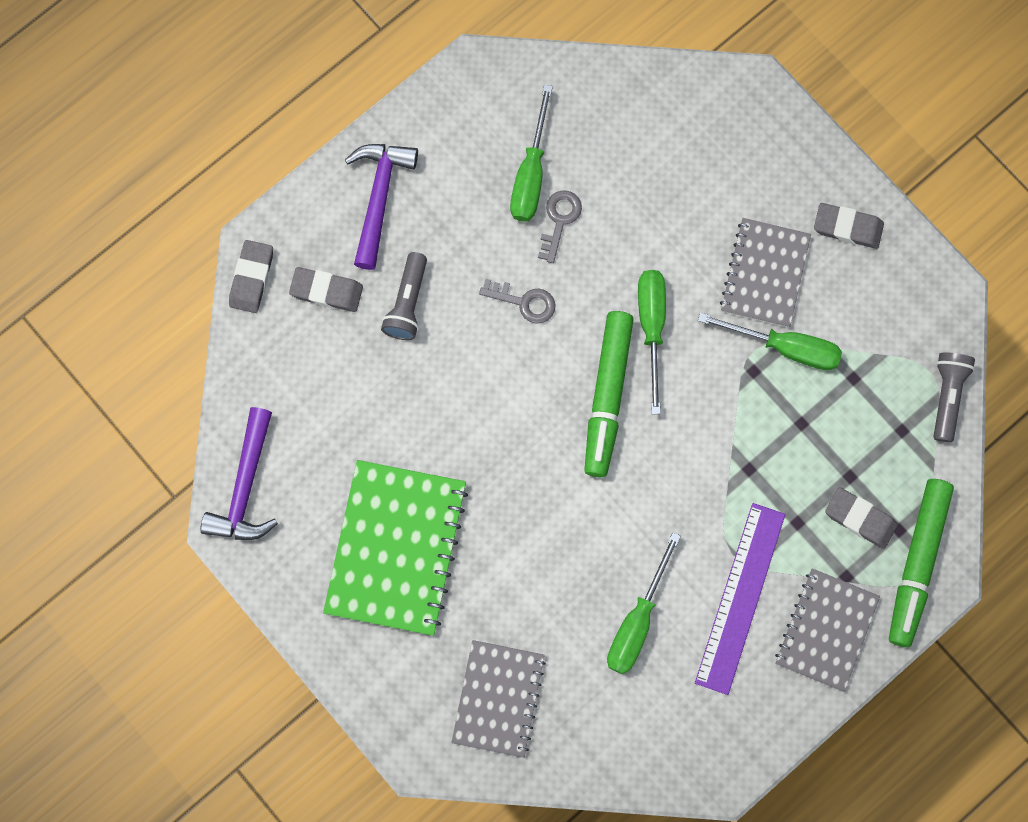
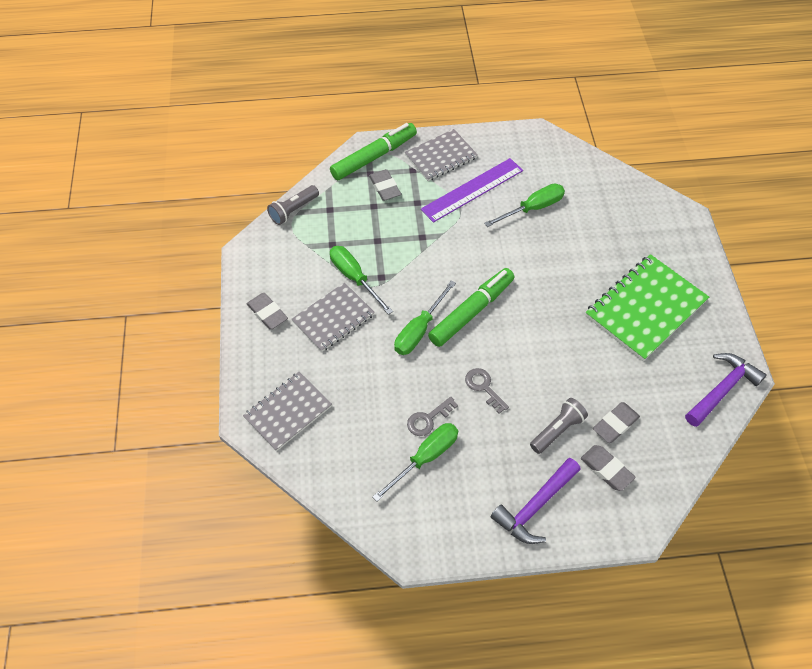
camera: 145 degrees left, 20 degrees down
(252, 278) = (654, 509): grey eraser -> grey eraser (615, 424)
(498, 699) = (629, 216): grey notebook -> grey notebook (288, 412)

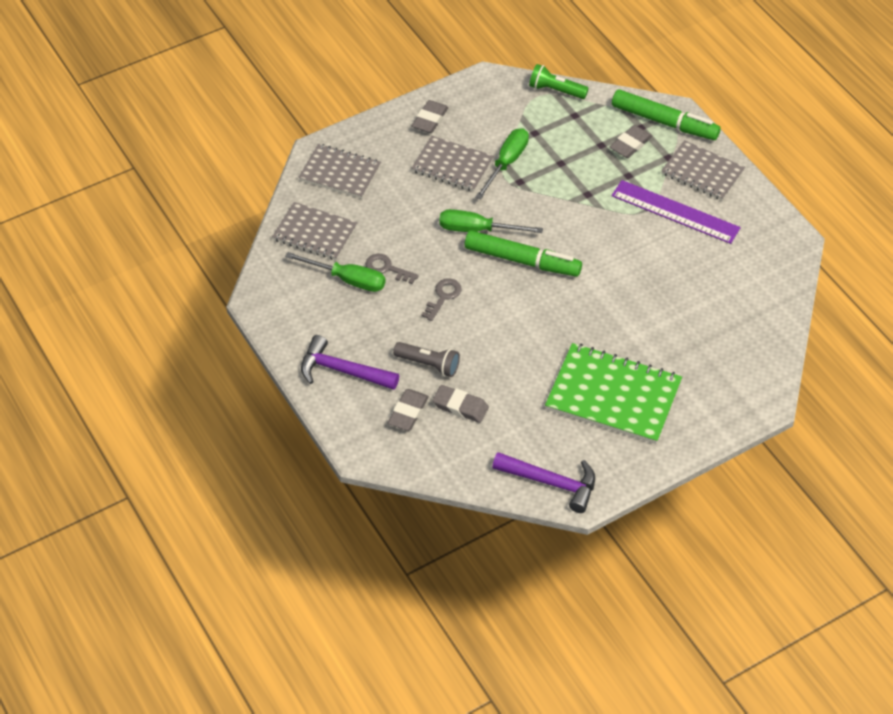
camera: 65 degrees right, 5 degrees down
(293, 210) = (556, 90): grey flashlight -> green flashlight
(352, 464) = (315, 233): none -> grey notebook
(533, 208) = (684, 267): green screwdriver -> none

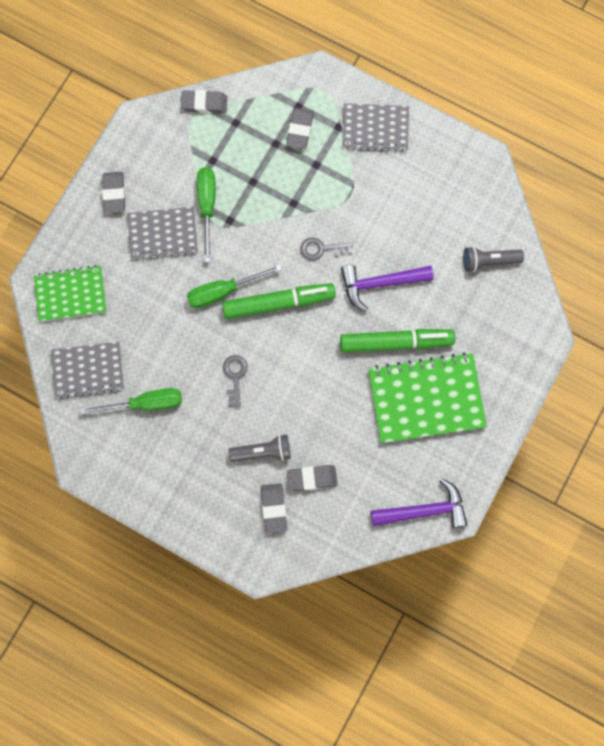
camera: 30 degrees left, 25 degrees up
(340, 173) = (71, 294): grey notebook -> green notebook
(342, 371) = (196, 498): purple hammer -> purple hammer (380, 283)
(387, 268) = (171, 373): grey key -> grey key (321, 249)
(556, 90) = (204, 103): green flashlight -> grey eraser
(664, 122) = (315, 90): green marker -> green marker (396, 342)
(675, 211) = (375, 182): purple ruler -> none
(747, 317) = (489, 261): none -> grey flashlight

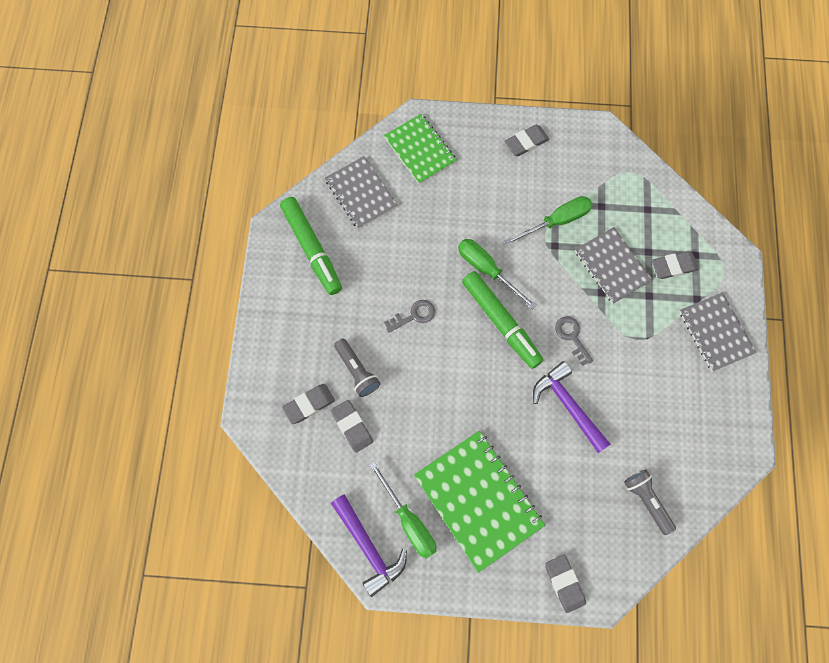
camera: 65 degrees right, 5 degrees down
(145, 403) = (354, 252): green screwdriver -> green screwdriver (409, 521)
(163, 234) = (512, 197): grey notebook -> grey notebook (612, 266)
(204, 103) = (649, 176): grey eraser -> grey eraser (564, 583)
(396, 342) = (518, 446): green marker -> green marker (312, 249)

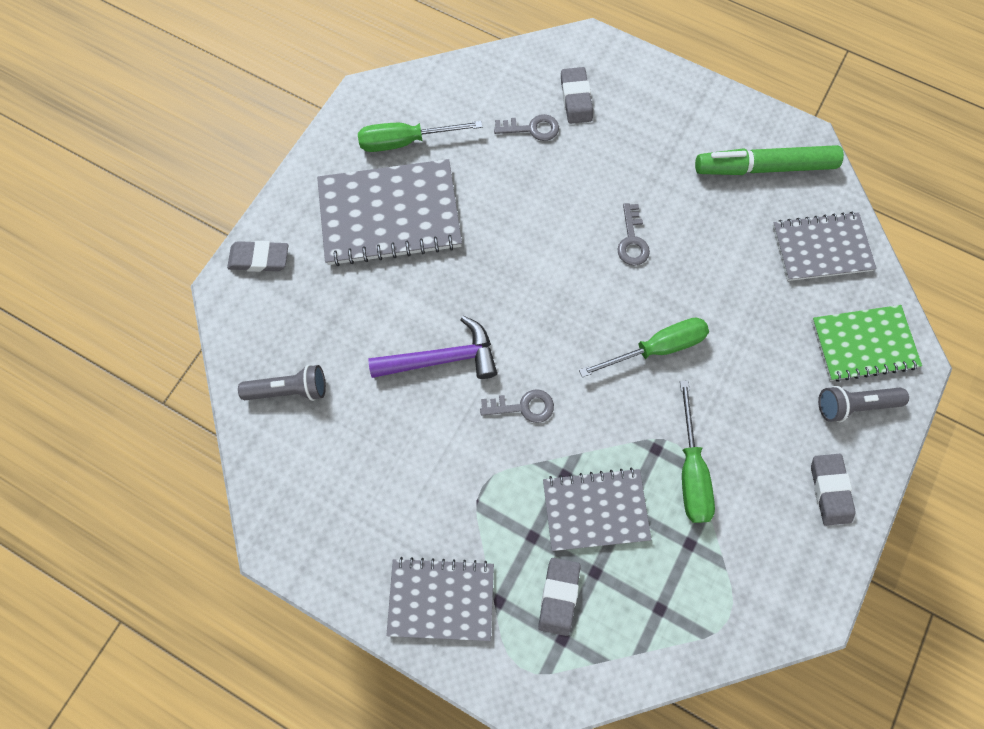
camera: 115 degrees right, 0 degrees up
(352, 426) = (531, 129): grey eraser -> grey key
(357, 371) = (592, 157): grey flashlight -> grey flashlight (853, 405)
(368, 547) = (400, 96): purple hammer -> none
(478, 500) = (390, 215): green notebook -> grey notebook
(501, 322) = (580, 332): green marker -> none

